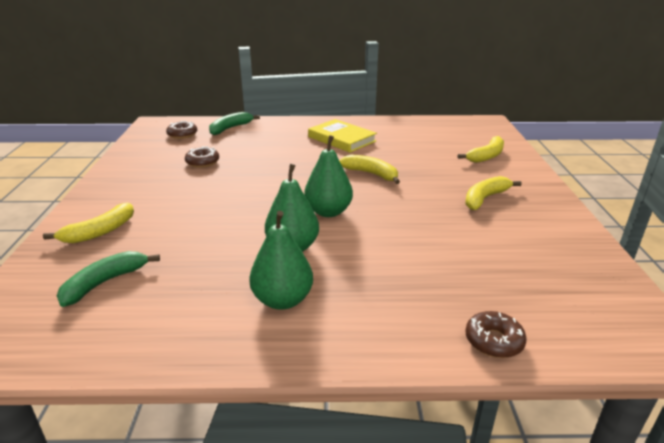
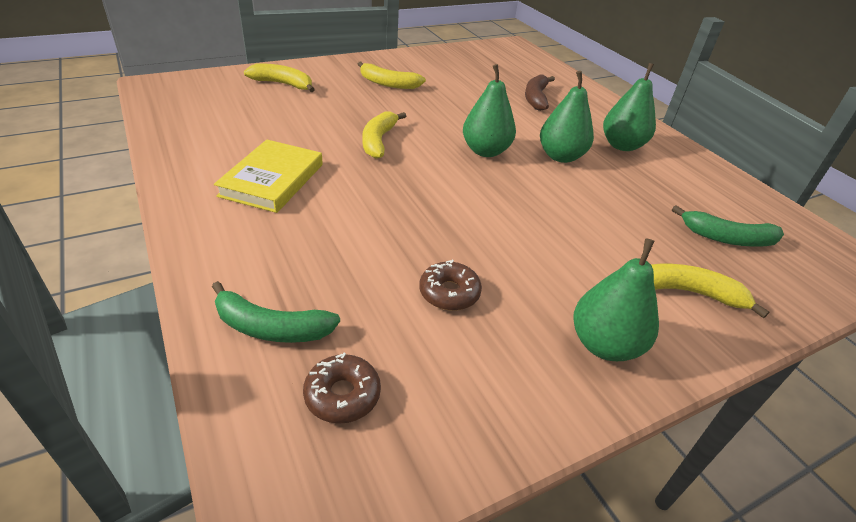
camera: 120 degrees left, 10 degrees up
(119, 188) = (604, 345): none -> green pear
(430, 283) = (536, 98): none -> brown banana
(493, 341) = (564, 79): brown donut -> none

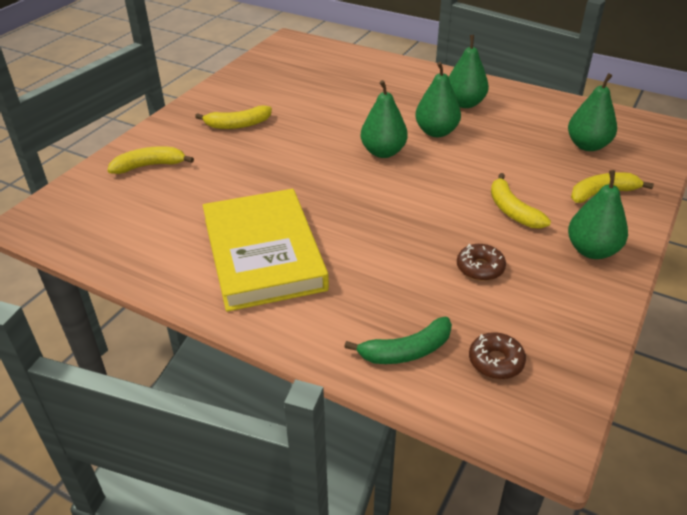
camera: 30 degrees left, 0 degrees up
(272, 180) = (263, 254): yellow book -> yellow book, size x1.60
(378, 141) = (298, 181): yellow banana -> yellow banana (512, 210)
(536, 98) = (365, 87): brown banana -> none
(727, 238) = (587, 145): green banana -> green pear

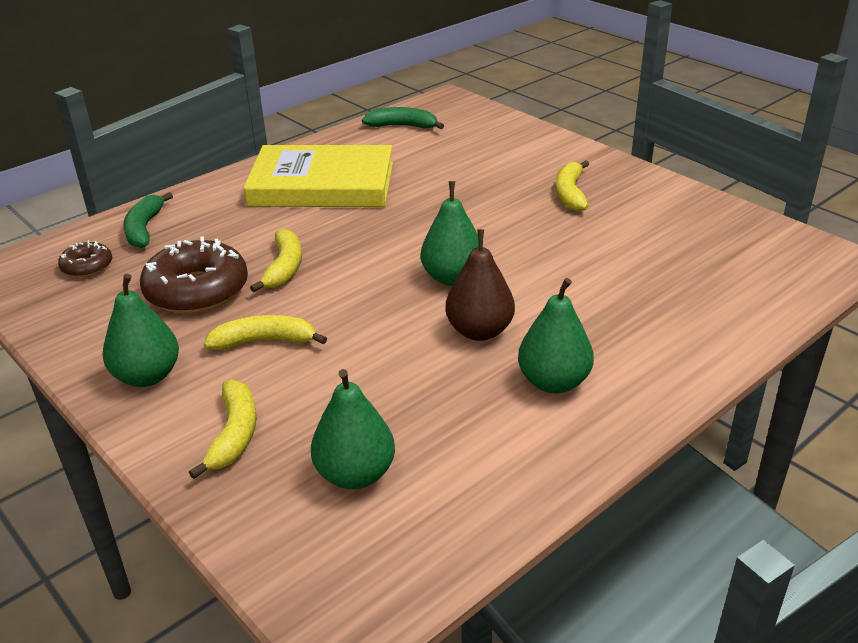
camera: 110 degrees right, 5 degrees down
(111, 235) = (403, 126): none -> green banana
(149, 166) = (506, 144): yellow banana -> yellow banana (284, 268)
(436, 132) = (479, 331): green pear -> brown pear
(480, 268) = (197, 290): brown donut -> brown donut, size x1.95

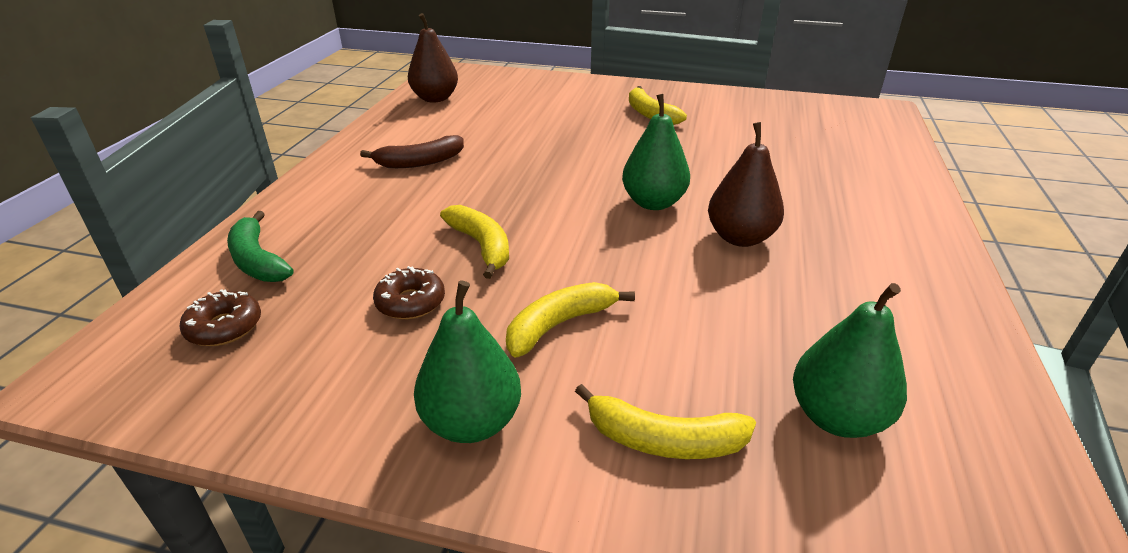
camera: 35 degrees left, 0 degrees up
(197, 290) = (410, 302): brown donut -> brown donut, size x0.51
(234, 434) = (663, 440): yellow banana -> yellow banana turned 135 degrees clockwise
(322, 184) = (420, 162): yellow book -> brown banana
(403, 126) = (435, 98): green banana -> brown pear
(553, 382) = (856, 256): green pear -> none

